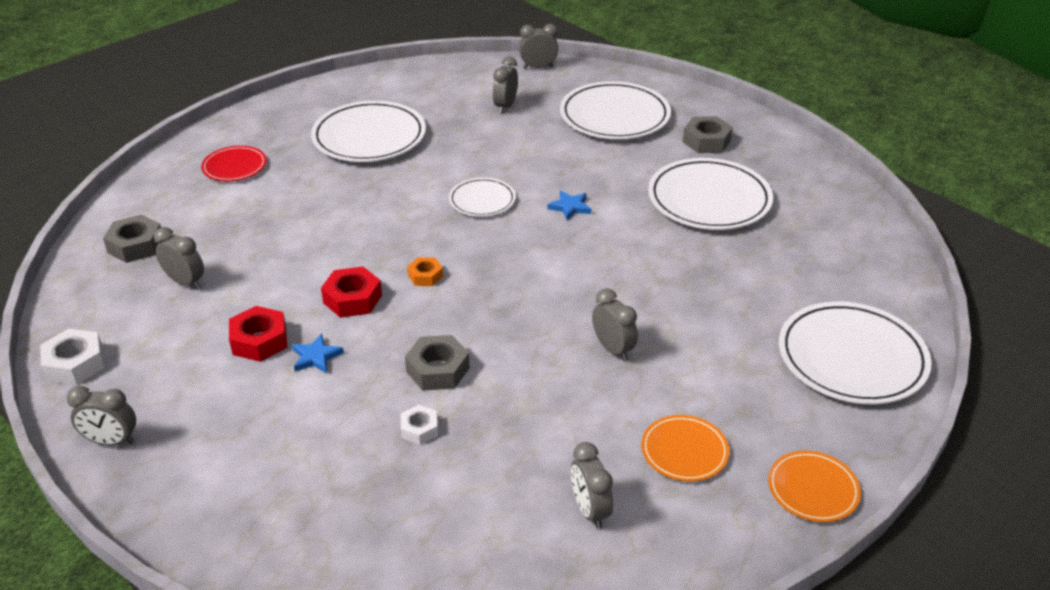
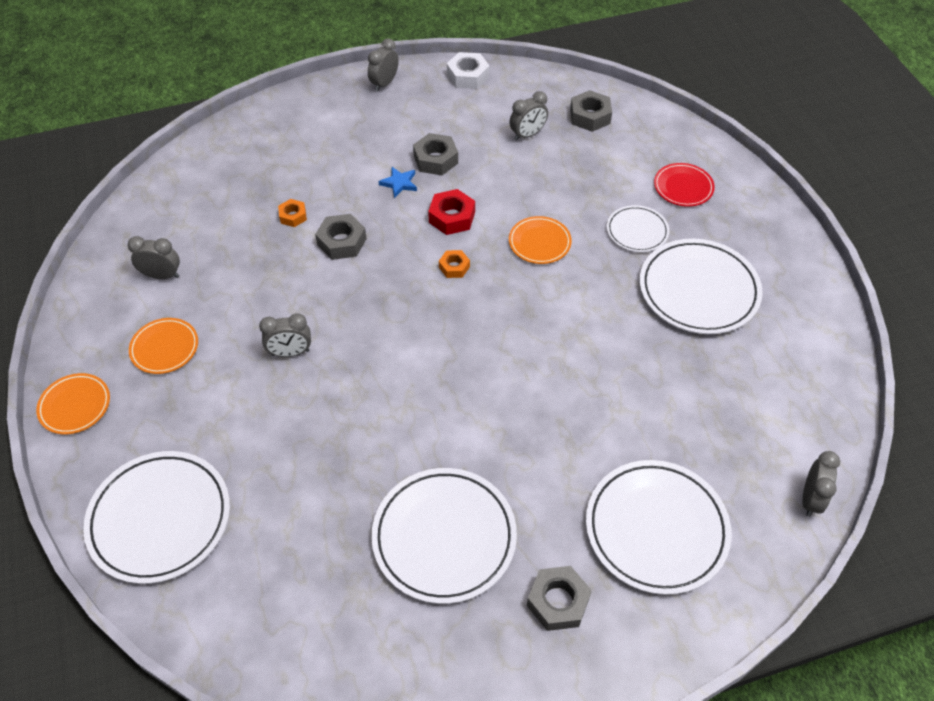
camera: 115 degrees right, 15 degrees up
(259, 340) = (435, 159): red nut -> grey nut
(358, 232) = (539, 242): none -> orange plate
(419, 429) = (293, 216): white nut -> orange nut
(482, 200) = (543, 341): white plate -> white plate (637, 231)
(505, 106) = (720, 426): grey clock -> none
(570, 207) = (496, 405): blue star -> none

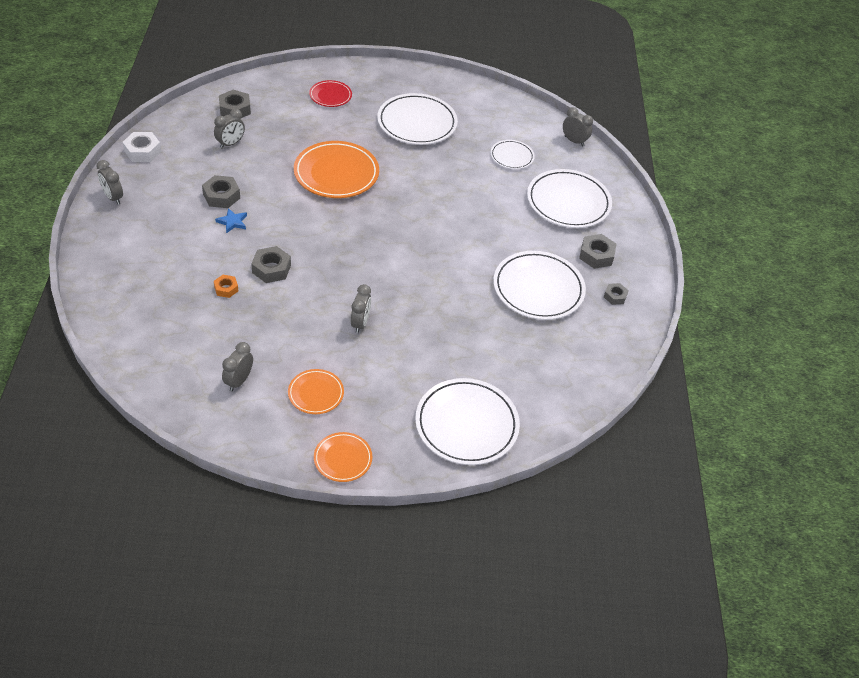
camera: 75 degrees left, 5 degrees down
(452, 217) = (285, 206): red nut -> none
(454, 267) = (332, 219): orange nut -> none
(479, 653) = (615, 296): none -> grey nut
(527, 134) = (230, 144): grey clock -> grey clock turned 60 degrees clockwise
(539, 242) = (336, 173): orange plate -> orange plate, size x1.85
(637, 231) = (354, 128): white plate -> white plate (512, 156)

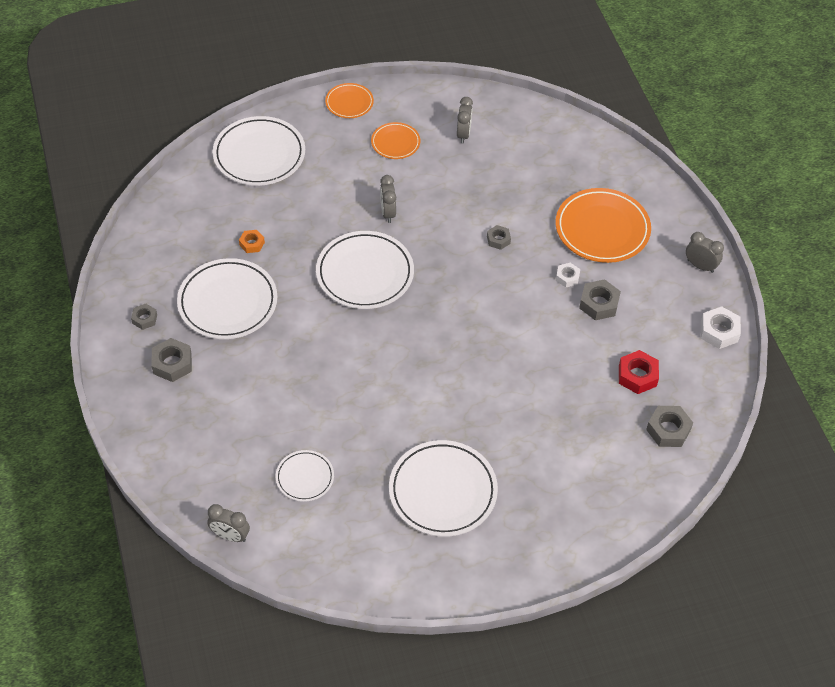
camera: 165 degrees right, 5 degrees up
(226, 289) = (526, 207): orange nut -> orange nut (252, 244)
(230, 144) = (637, 376): grey clock -> red nut
(232, 222) = (567, 277): blue star -> white nut
(271, 269) = (498, 240): grey nut -> grey nut, size x0.62
(330, 96) = (571, 498): red plate -> none
(336, 173) = (499, 376): orange plate -> orange plate (602, 229)
(568, 202) = (218, 428): white plate -> white plate (365, 273)

